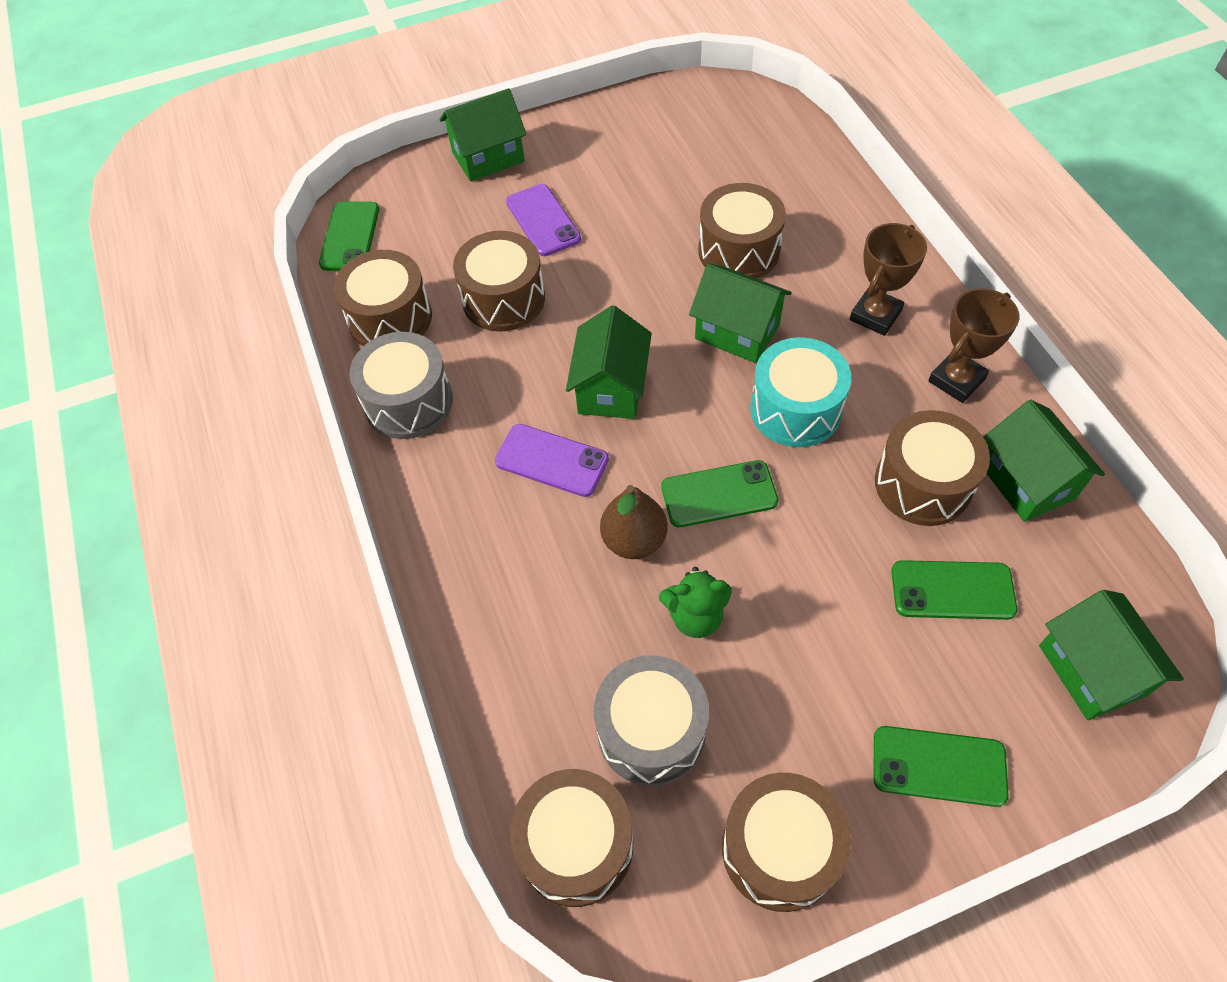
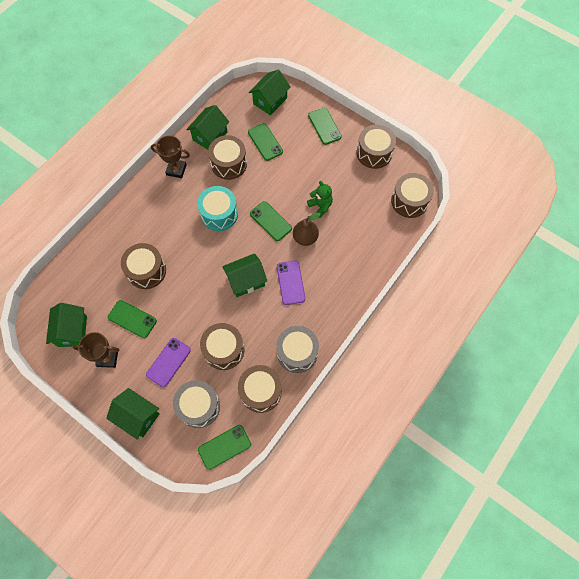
camera: 125 degrees left, 10 degrees up
(651, 731) = (365, 199): grey drum -> grey drum (199, 406)
(657, 202) = (132, 319): none -> green phone
(737, 332) = (192, 250): green house -> green house (72, 331)
(875, 315) = (157, 207): brown trophy -> brown trophy (107, 358)

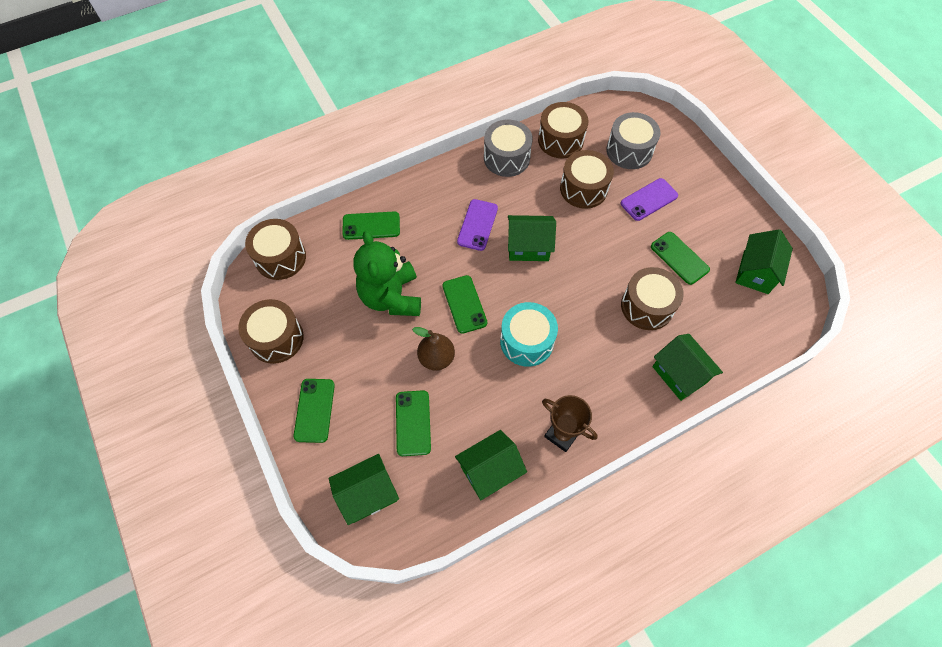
camera: 155 degrees left, 5 degrees down
(107, 358) = (717, 229): brown trophy -> none
(138, 416) = (695, 165): green house -> green house (679, 374)
(224, 447) = (615, 112): green phone -> green phone (371, 226)
(229, 164) = (481, 410): brown drum -> none
(305, 238) = (433, 266): brown pear -> brown pear (436, 358)
(320, 206) = (391, 297): green teddy bear -> green teddy bear, size x1.89

